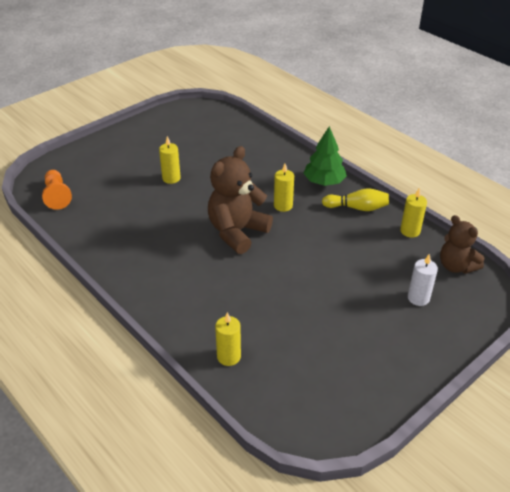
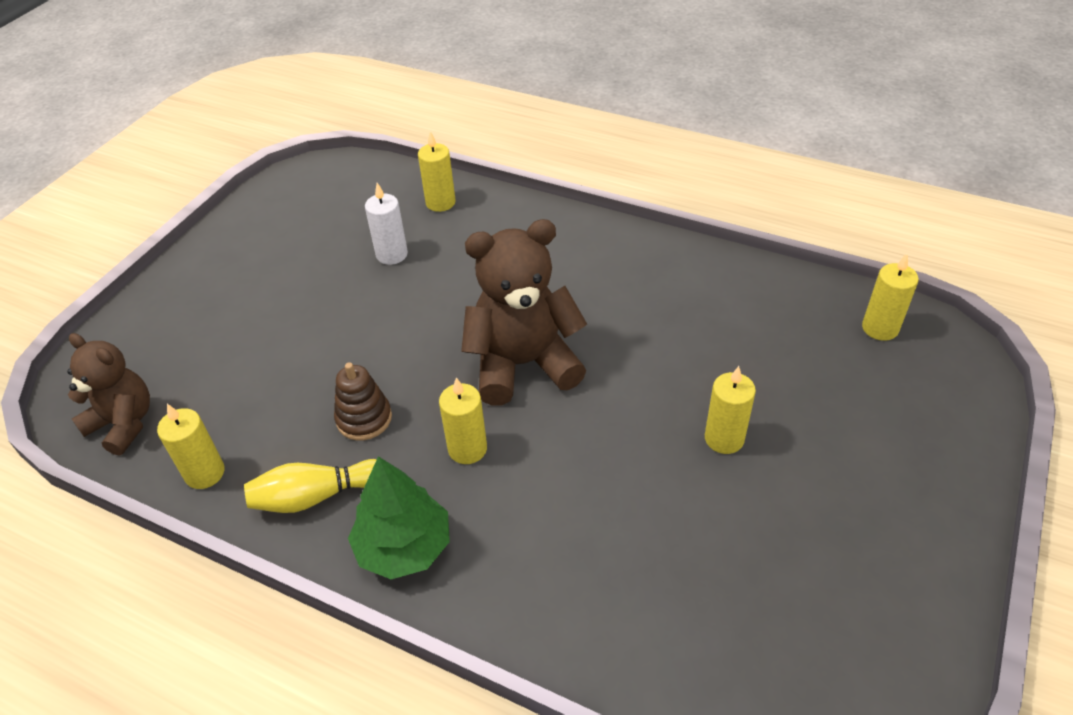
camera: 160 degrees right, 5 degrees up
(57, 196) = (880, 328): orange pawn -> yellow candle
(237, 232) = (523, 364): brown teddy bear -> brown teddy bear turned 120 degrees counterclockwise
(327, 231) = (364, 419): none -> brown stacking toy
(418, 298) = (195, 347): white candle -> white candle (392, 254)

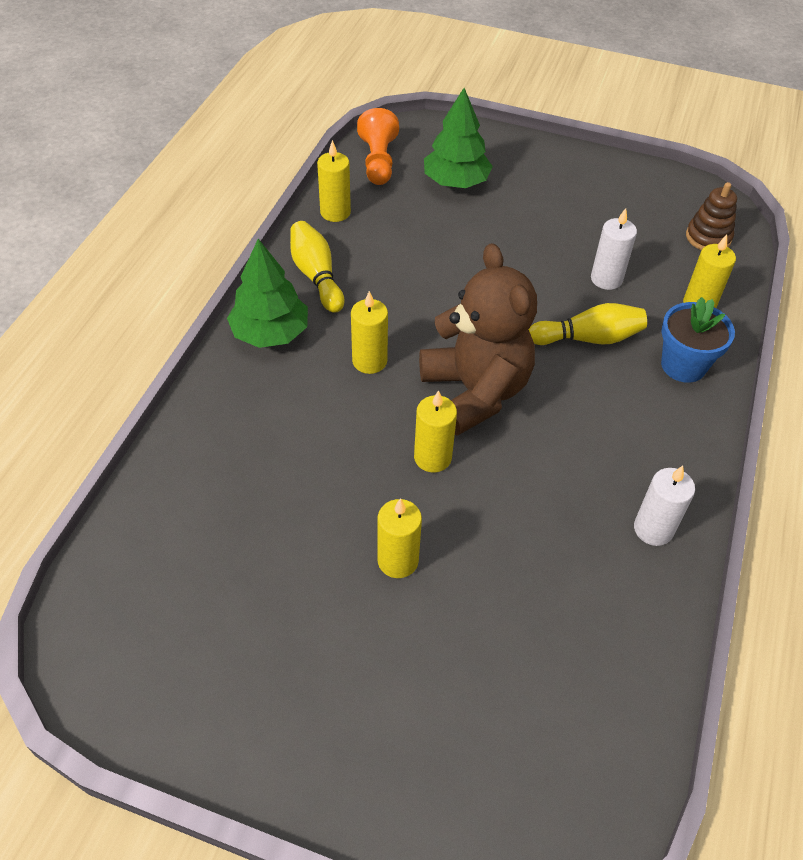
camera: 80 degrees right, 5 degrees up
(123, 424) = (378, 161): brown teddy bear -> orange pawn
(197, 352) = (455, 182): none -> green tree
(364, 419) = (396, 291): brown stacking toy -> brown stacking toy (708, 237)
(467, 277) = (588, 338): none -> yellow bowling pin
(510, 223) = (683, 365): none -> blue flower pot
(683, 268) = (653, 529): none -> white candle
(880, 328) = (594, 746): yellow candle -> yellow candle (432, 457)

